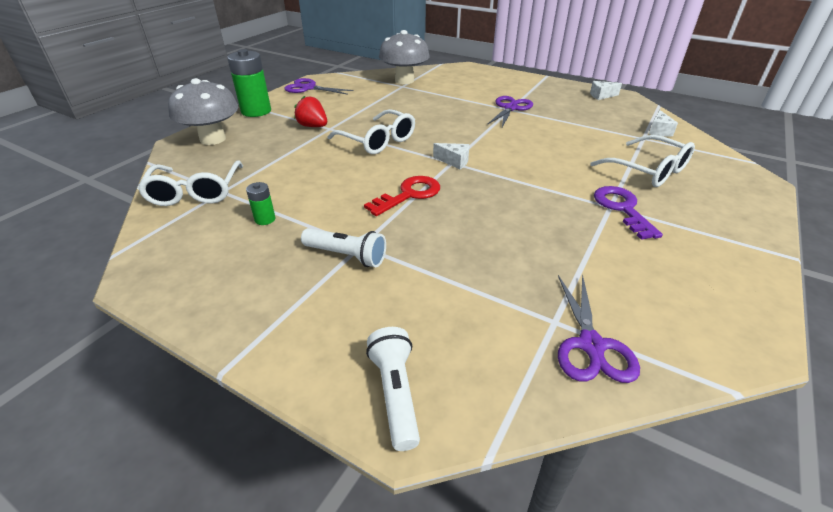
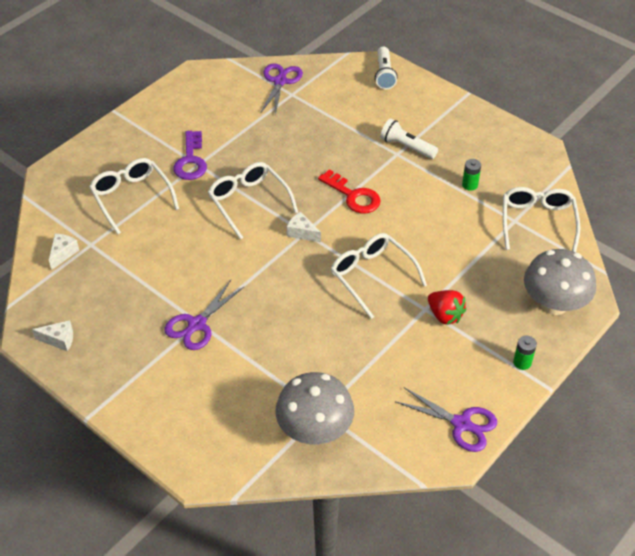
camera: 170 degrees left, 10 degrees up
(256, 111) = (522, 362): green battery -> green battery, size x0.48
(409, 194) = (353, 196): red key -> red key turned 105 degrees counterclockwise
(523, 178) = (248, 202): none -> white glasses

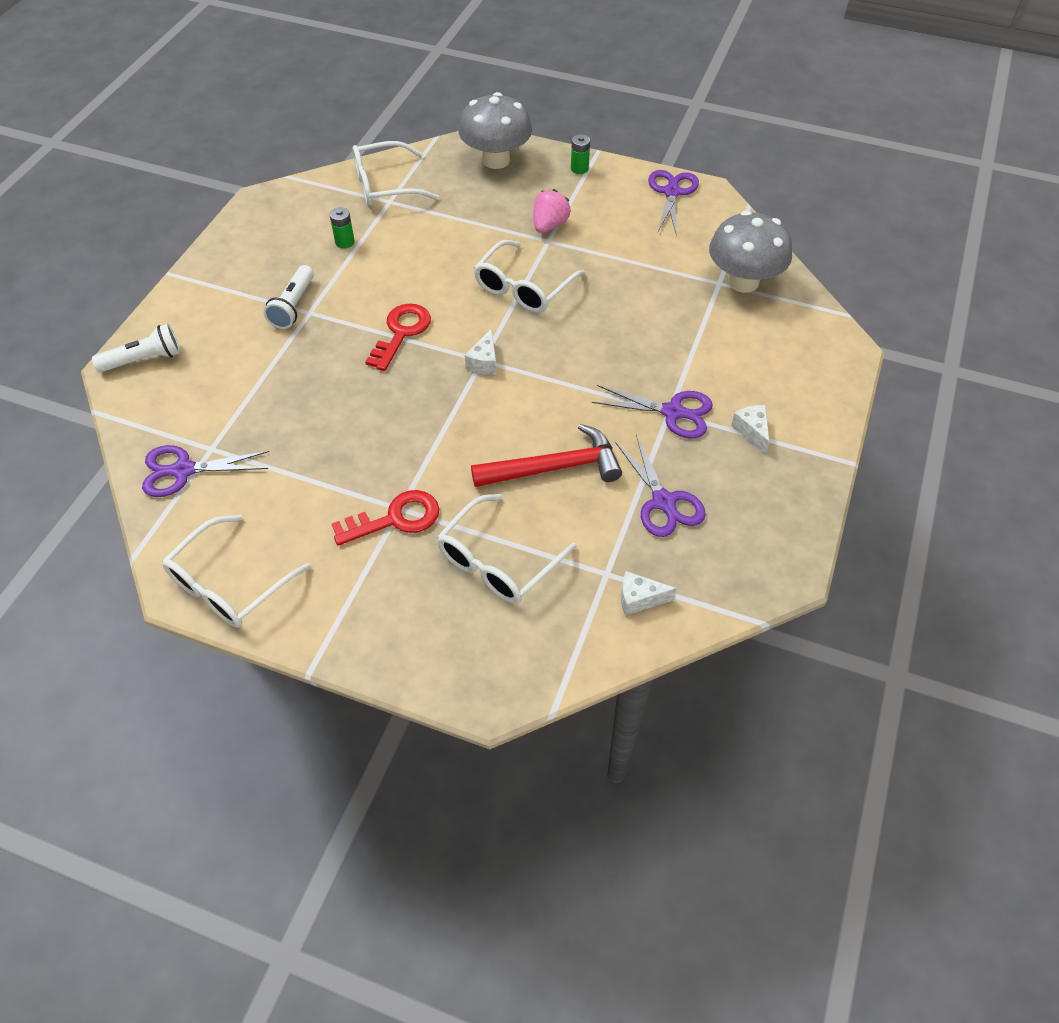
camera: 110 degrees left, 5 degrees up
(59, 340) = (775, 537): white cheese -> white cheese (752, 431)
(124, 291) = (663, 502): none -> purple scissors
(186, 243) = (554, 467): none -> red hammer
(191, 161) = (396, 519): purple key -> red key
(248, 202) = (453, 428): white glasses -> white glasses (230, 584)
(445, 315) = (549, 225): red strawberry -> pink strawberry

